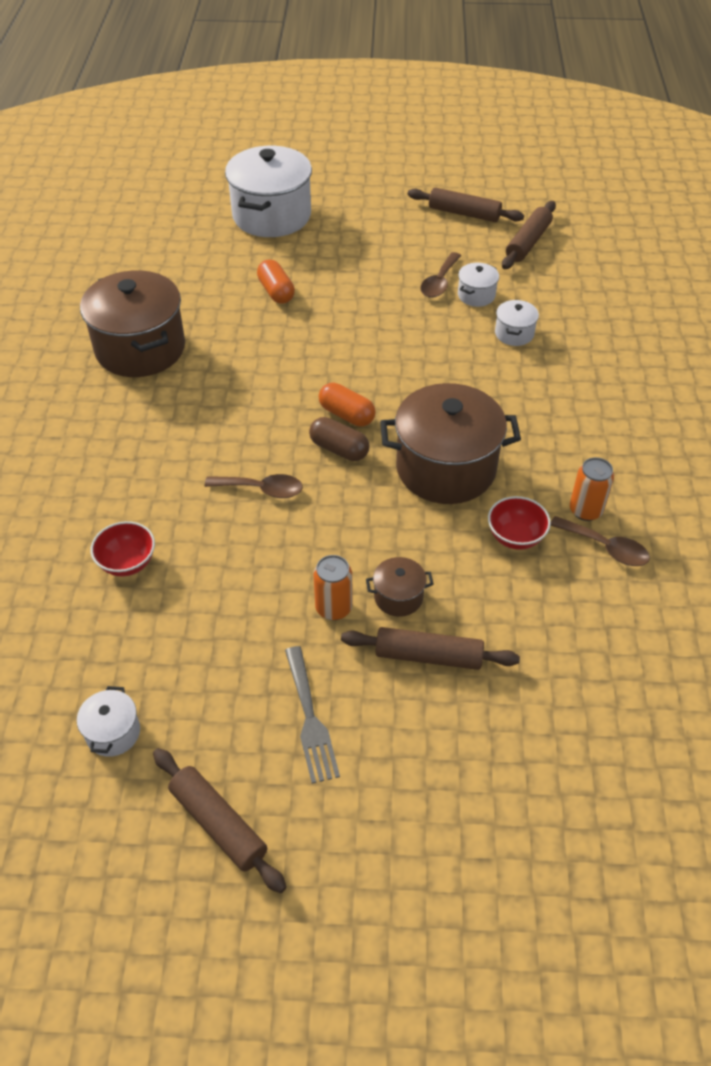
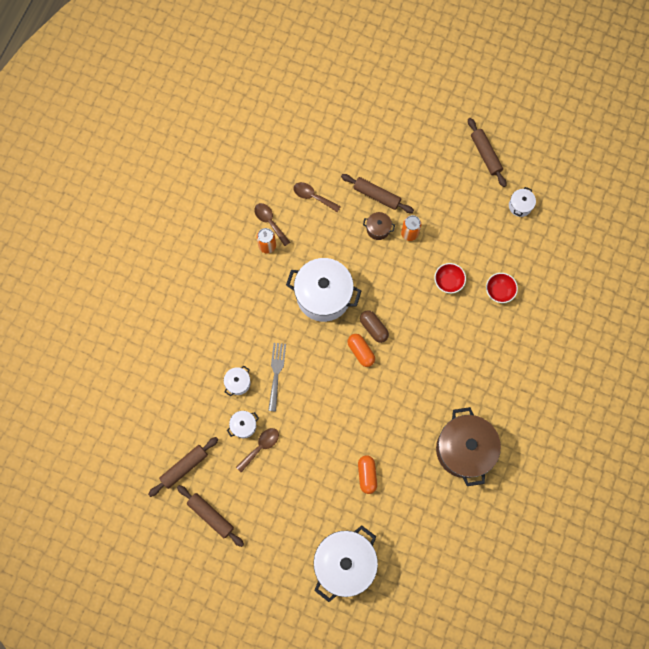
camera: 160 degrees left, 25 degrees up
(261, 489) = (422, 314): brown spoon -> brown spoon (313, 196)
(310, 719) = (437, 184): grey fork -> grey fork (276, 373)
(446, 468) = (323, 296): brown pot -> white pot
(515, 537) = (309, 242): red bowl -> red bowl (448, 282)

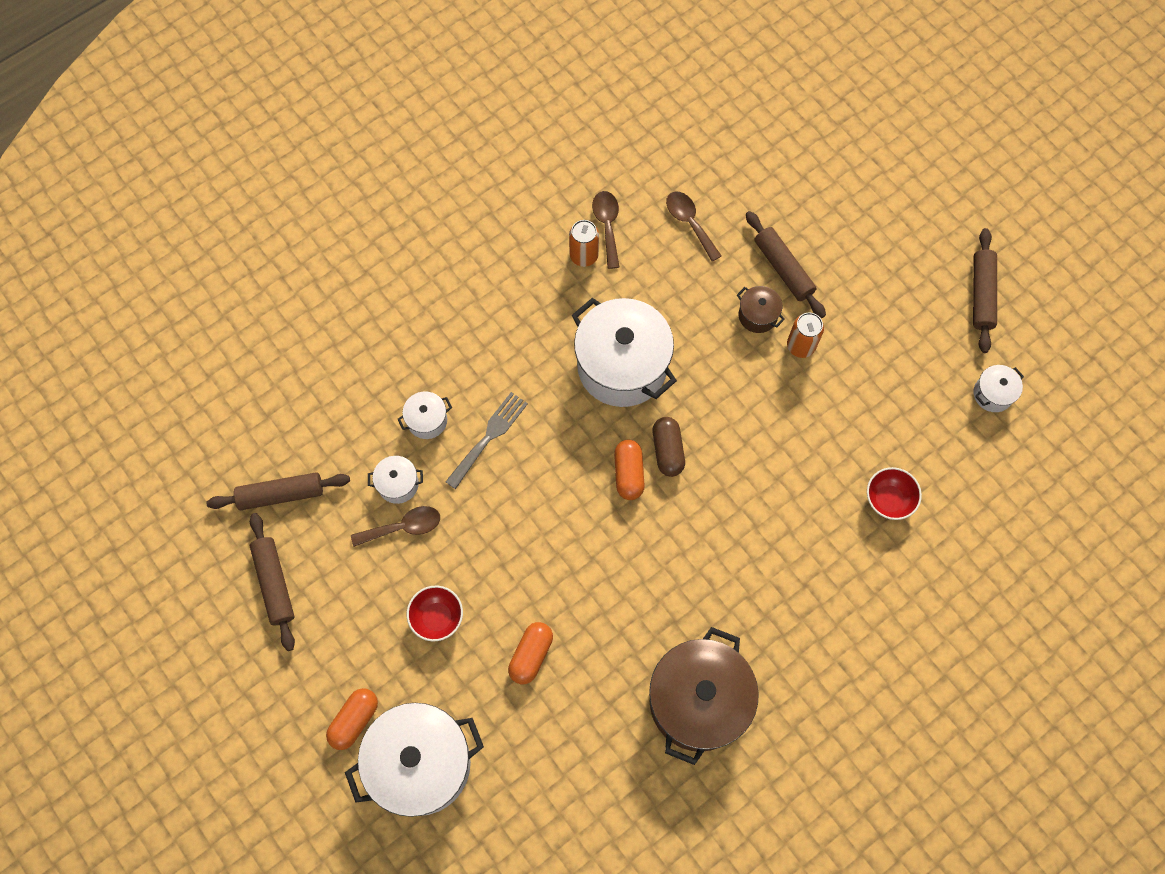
camera: 30 degrees right, 5 degrees down
(297, 561) = (354, 720): none -> orange capsule
(448, 282) = (818, 444): red bowl -> red bowl (437, 618)

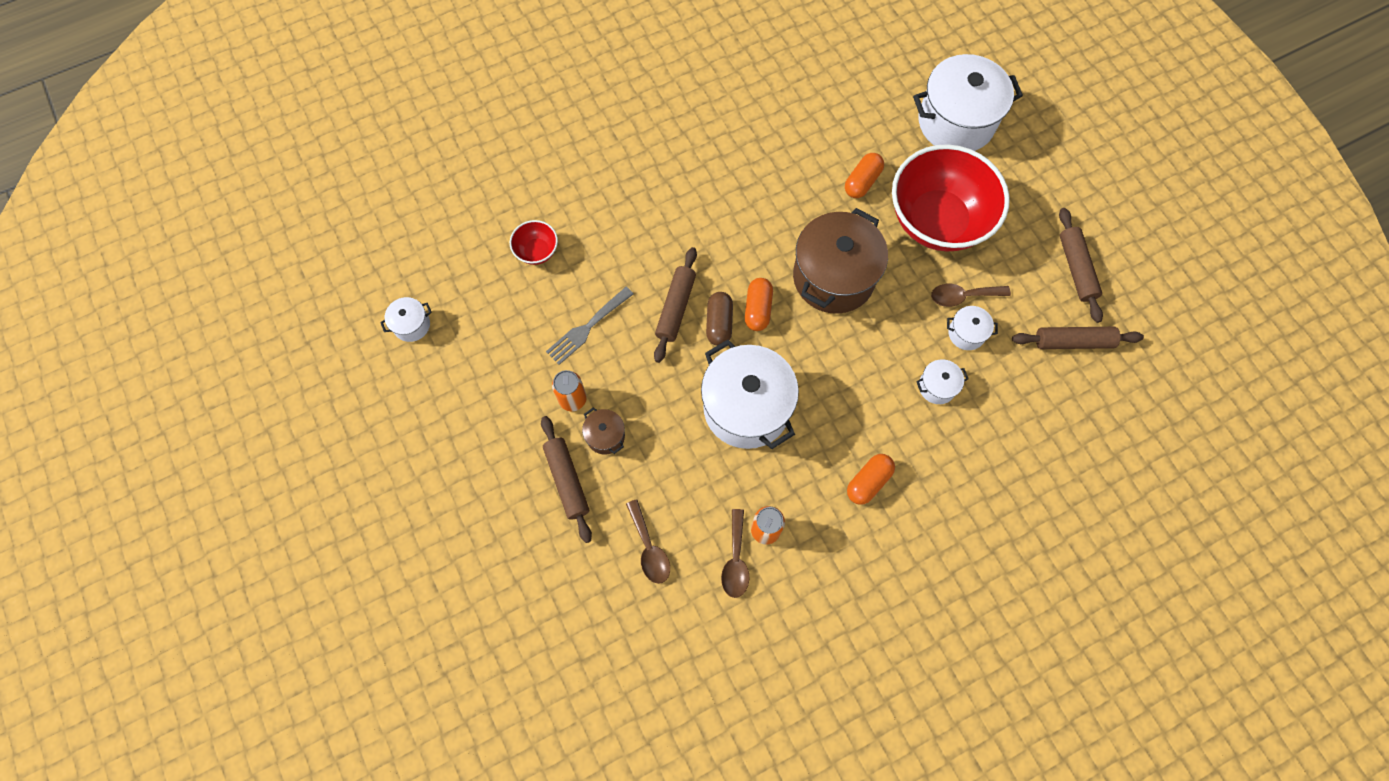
camera: 170 degrees left, 0 degrees up
(354, 720) = (1007, 158): orange capsule -> orange capsule (868, 482)
(437, 618) = (937, 221): red bowl -> red bowl, size x2.39
(489, 436) = (880, 362): grey fork -> grey fork (587, 328)
(698, 701) = (734, 130): brown pot -> brown pot (833, 277)
(981, 294) = (383, 420): brown rolling pin -> brown rolling pin (676, 308)

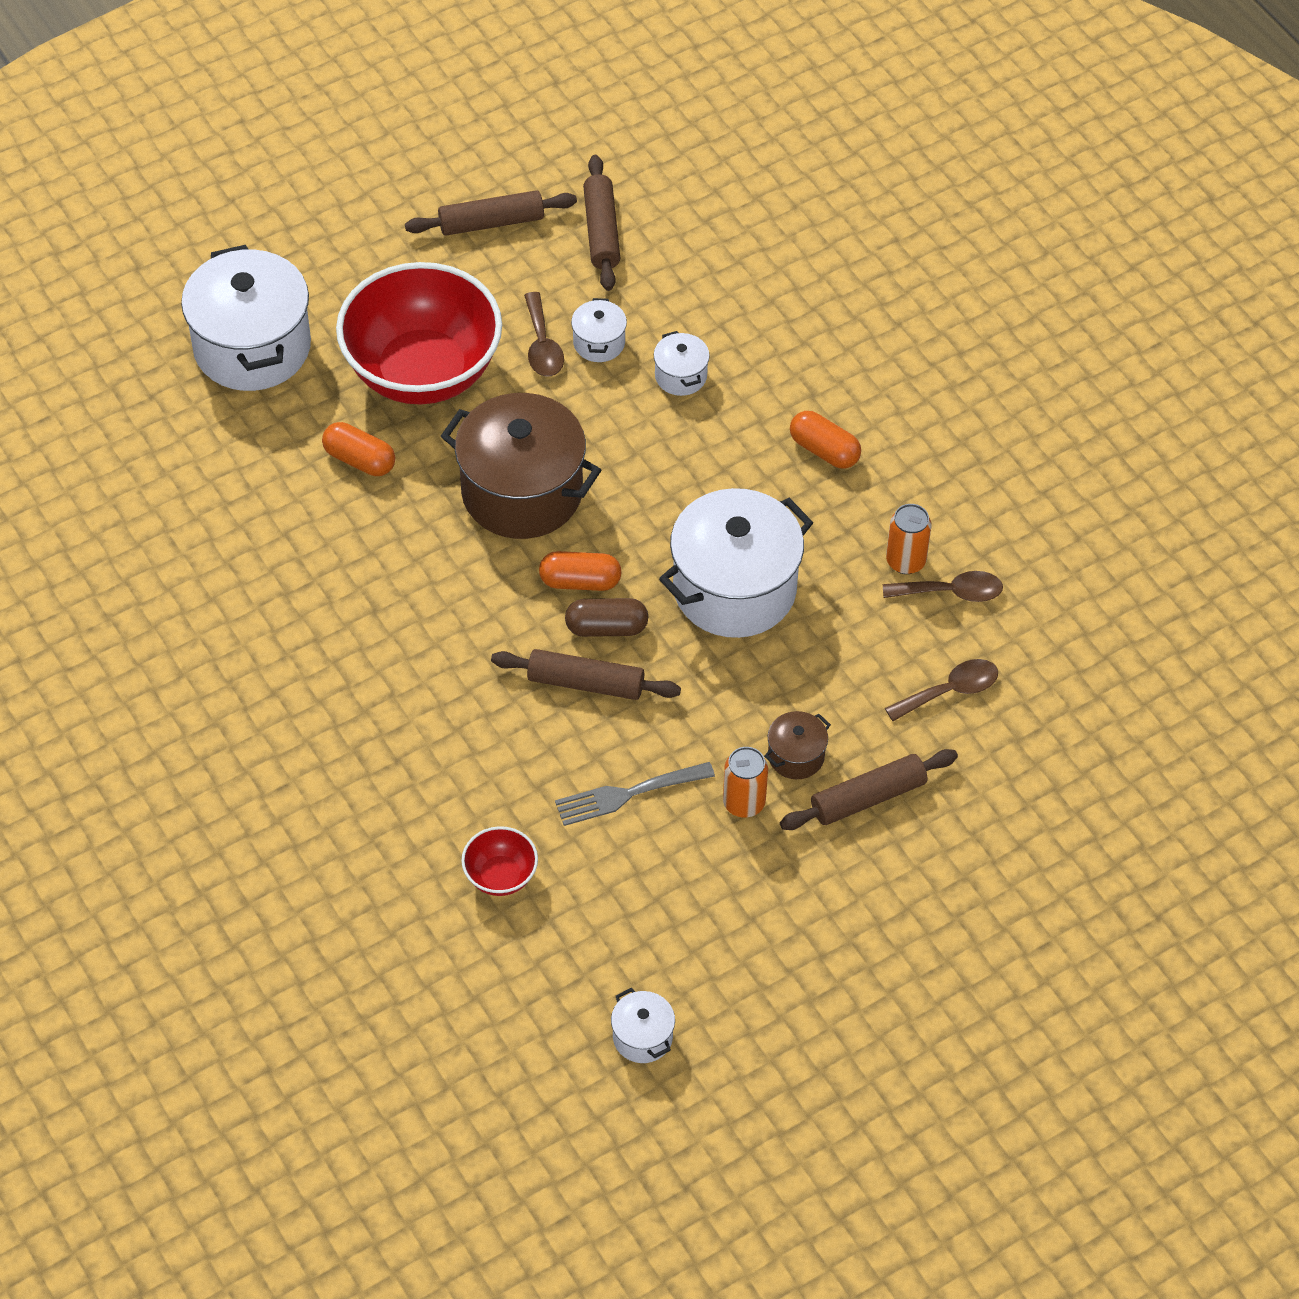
camera: 95 degrees left, 15 degrees down
(587, 328) = (627, 794): grey fork -> grey fork turned 120 degrees clockwise

